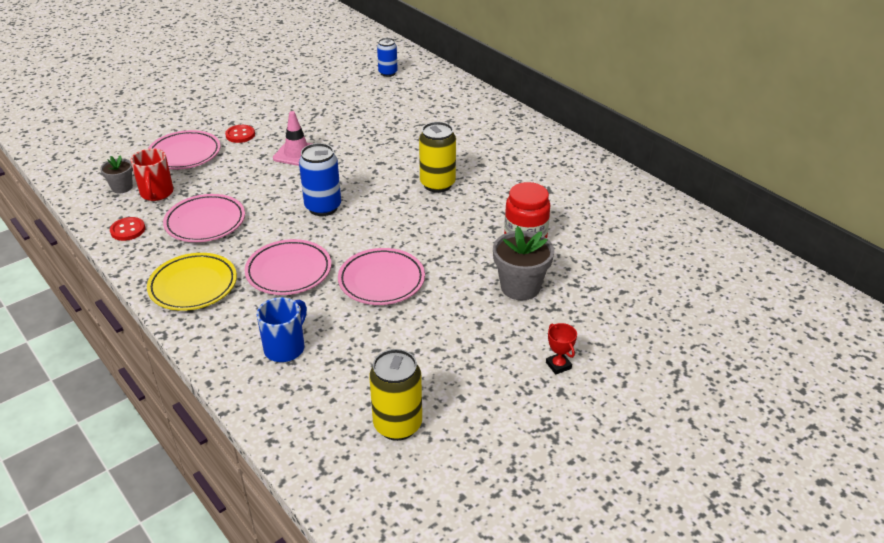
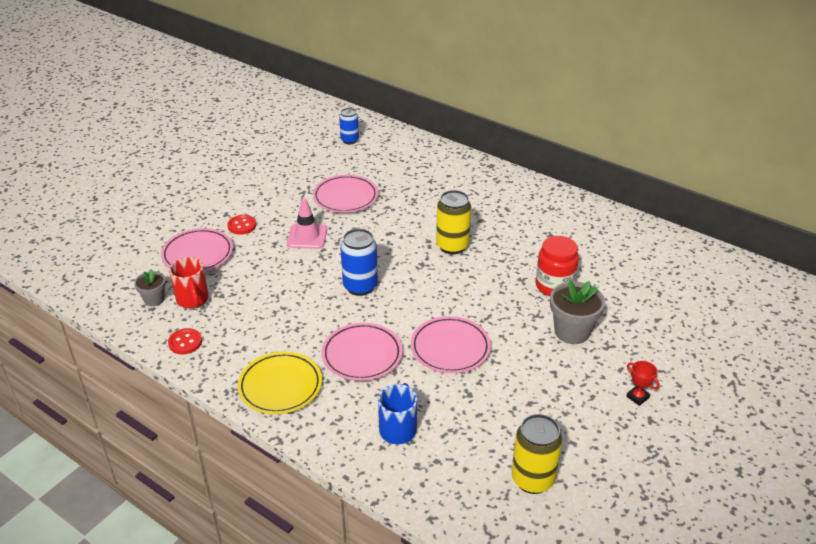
camera: 15 degrees left, 0 degrees up
(205, 222) = (257, 321): pink plate -> pink plate (345, 197)

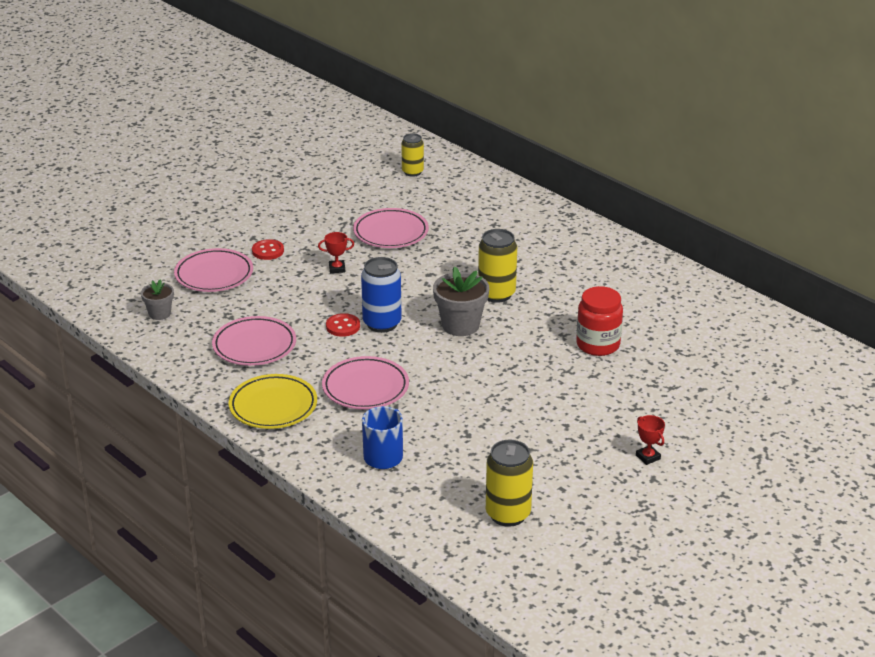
camera: 10 degrees right, 5 degrees down
(185, 342) = (184, 357): red button -> red button (343, 326)
(193, 300) = (200, 318): red mug -> none
(307, 236) = (337, 269): pink traffic cone -> red trophy
(349, 140) = (412, 172): blue can -> yellow can
(450, 348) = (461, 391): pink plate -> pink plate (254, 346)
(572, 331) = (600, 390): grey flower pot -> grey flower pot (460, 325)

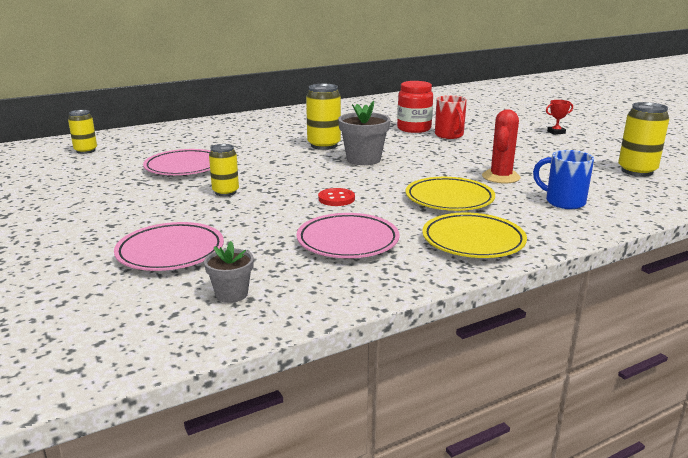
camera: 75 degrees left, 10 degrees down
(268, 251) = (151, 219): red button -> none
(337, 269) = (225, 192): red trophy -> yellow can
(365, 388) = (449, 199): pink plate -> yellow plate
(382, 323) = (342, 184): blue can -> none
(443, 416) = (501, 177): none -> red cactus
(583, 373) = (449, 135): none -> red mug

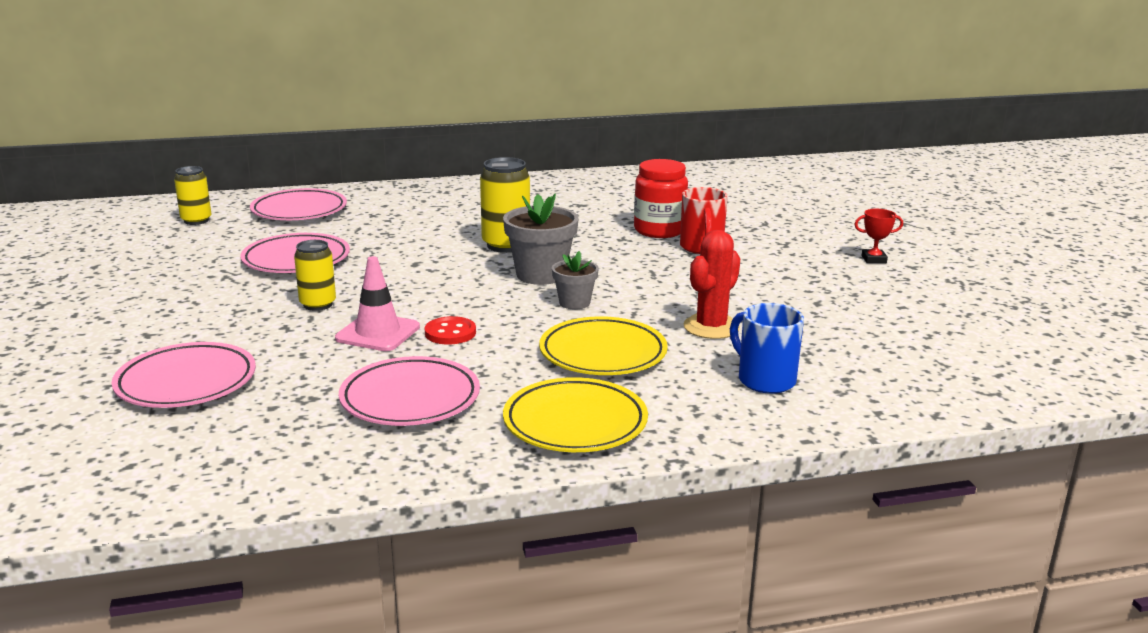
camera: 15 degrees right, 0 degrees up
(159, 138) = (299, 211): none -> pink plate
(231, 294) = (211, 451): grey flower pot -> grey flower pot (574, 303)
(285, 204) = (378, 333): none -> pink traffic cone
(637, 171) = (934, 343): yellow can -> none

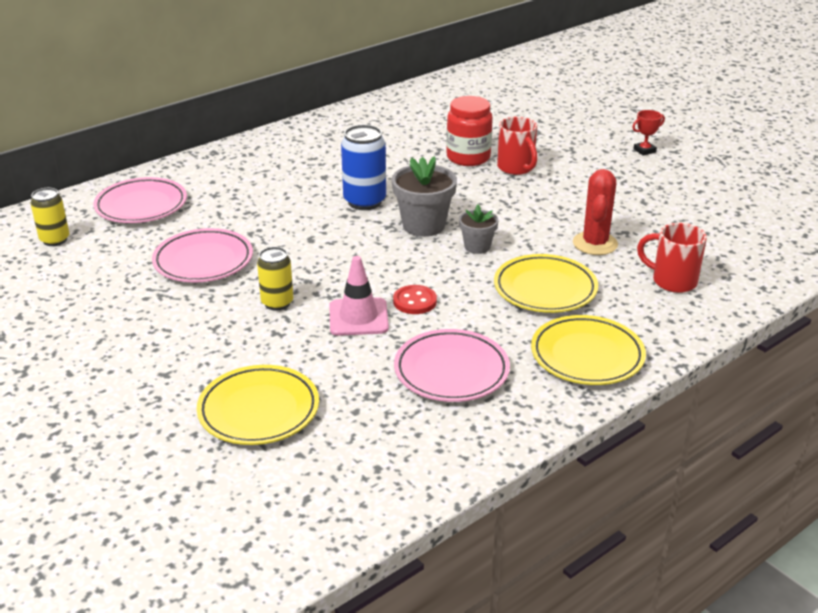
camera: 25 degrees left, 10 degrees up
(186, 382) = (259, 410): pink plate -> yellow plate
(506, 245) = (364, 202): yellow can -> blue can
(764, 380) = (672, 281): blue mug -> red mug

